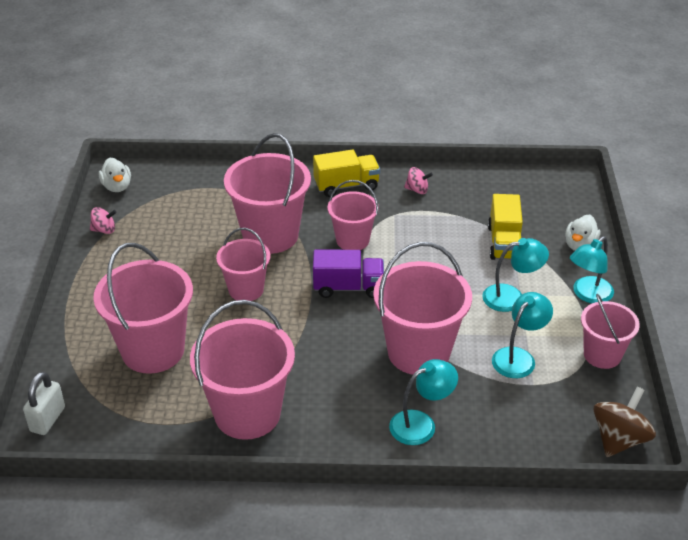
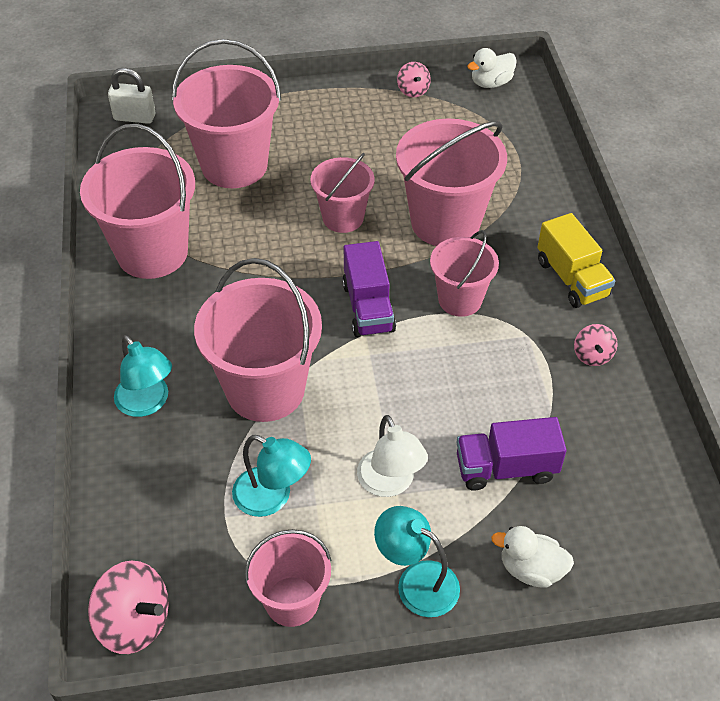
camera: 80 degrees right, 10 degrees up
(504, 243) = (506, 468): yellow truck -> purple truck
(511, 297) = (390, 483): turquoise lamp -> white lamp
(619, 439) = (134, 622): brown spinning top -> pink spinning top

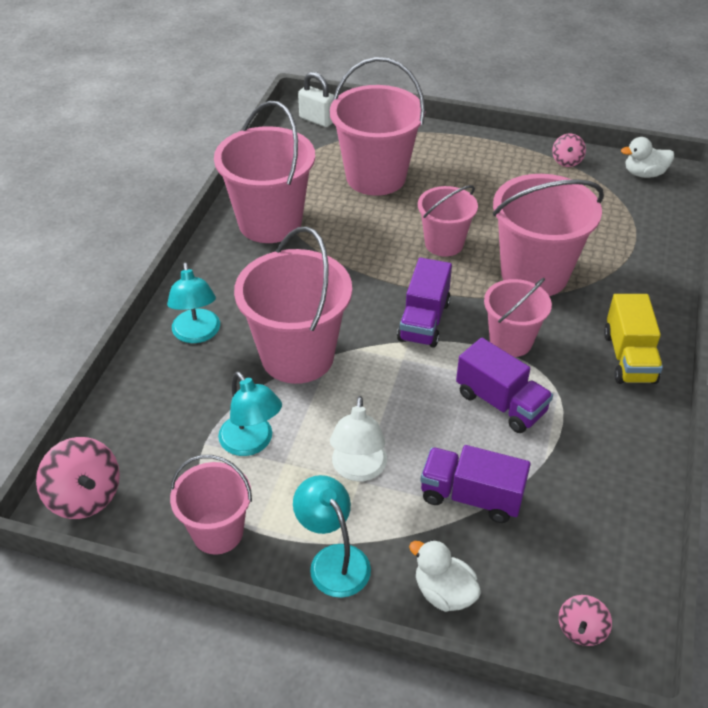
camera: 25 degrees right, 5 degrees down
(483, 365) = (500, 403): none -> purple truck
(592, 355) = (611, 430): pink spinning top -> pink spinning top (581, 630)

